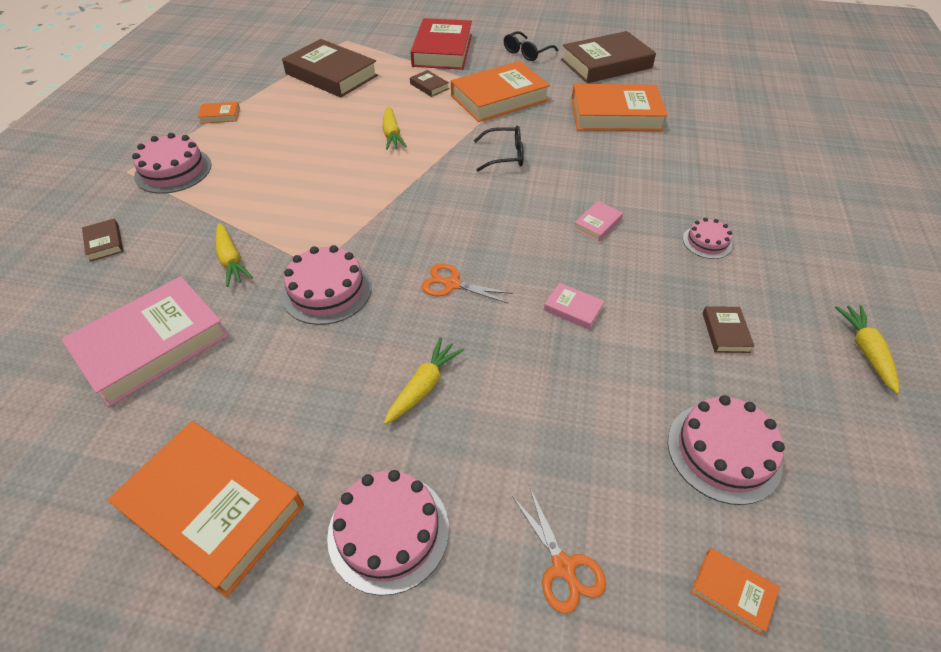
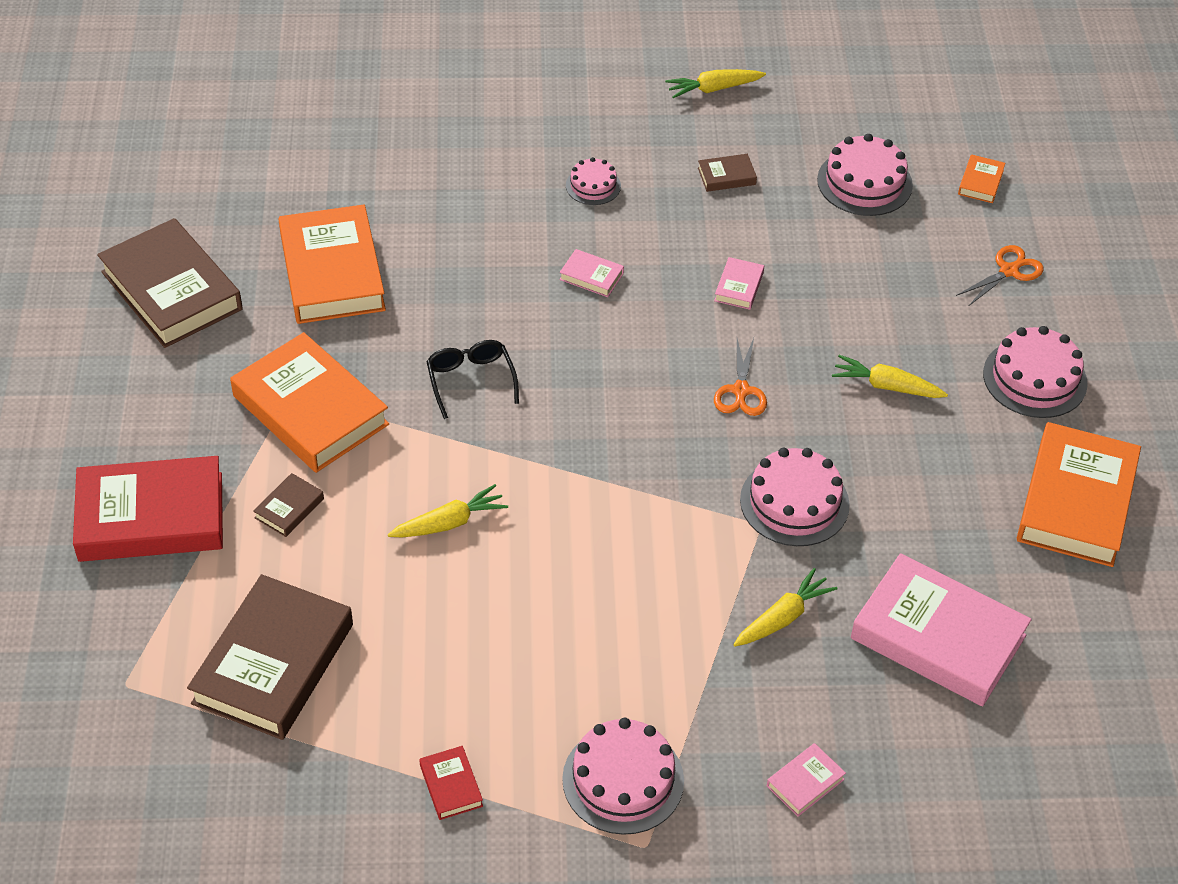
camera: 105 degrees left, 0 degrees up
(104, 243) = (805, 782): brown book -> pink book
(220, 115) = (451, 786): orange book -> red book
(527, 52) = (143, 395): black glasses -> none

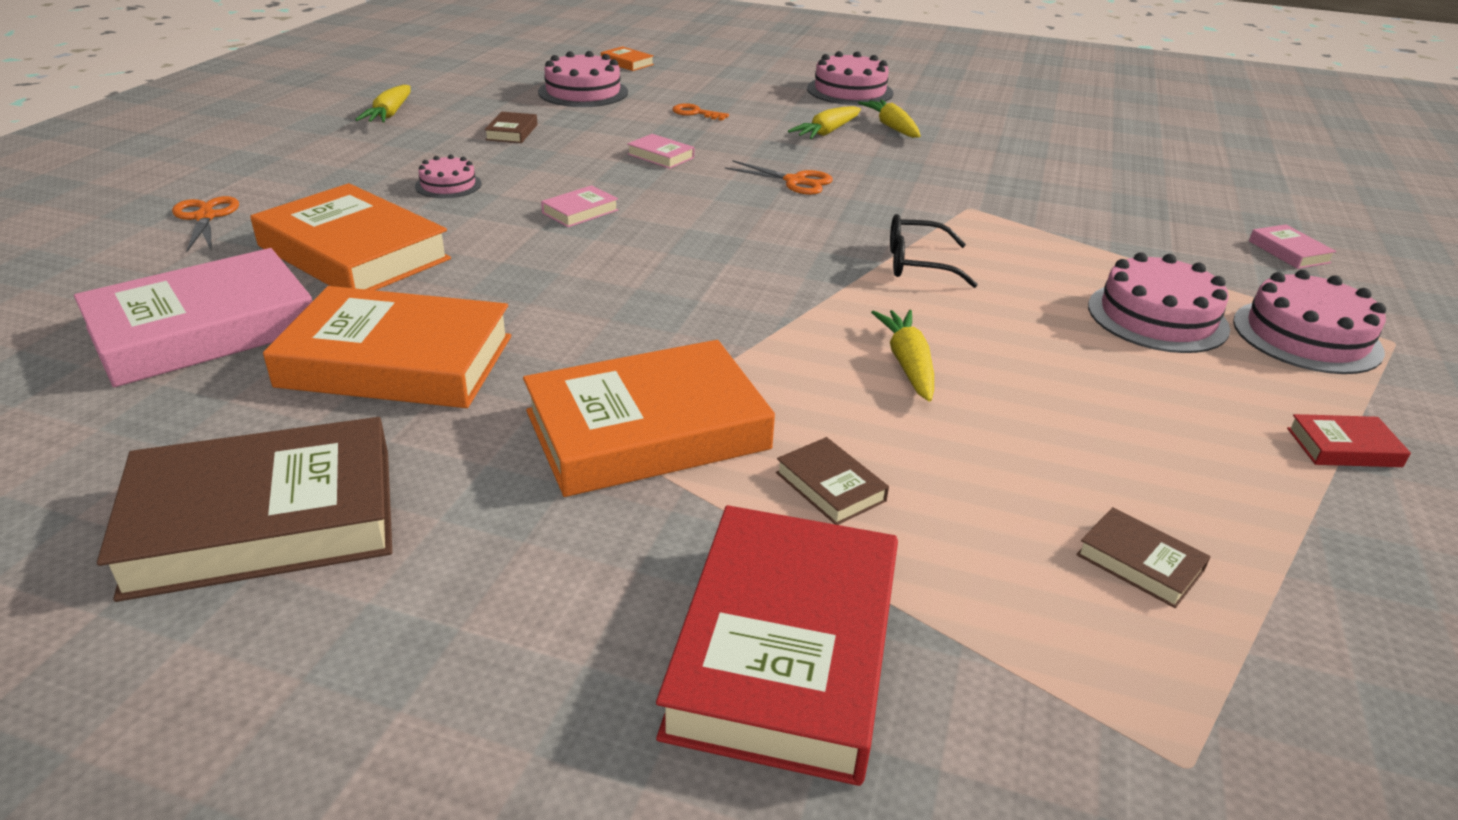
camera: 70 degrees left, 15 degrees down
(273, 664) = (1139, 563): brown book -> brown book, size x0.42
(471, 381) = (681, 305): black glasses -> black glasses (918, 264)
(783, 617) = (1087, 221): yellow carrot -> yellow carrot (892, 127)
(794, 502) = (946, 189): pink cake -> pink cake (1157, 317)
(867, 277) = (695, 113): none -> orange key
(938, 637) = (1116, 172): pink book -> pink book (204, 329)
(1009, 270) = (730, 75): orange scissors -> orange scissors (205, 217)
(1076, 501) = (982, 105): orange book -> orange book (354, 252)

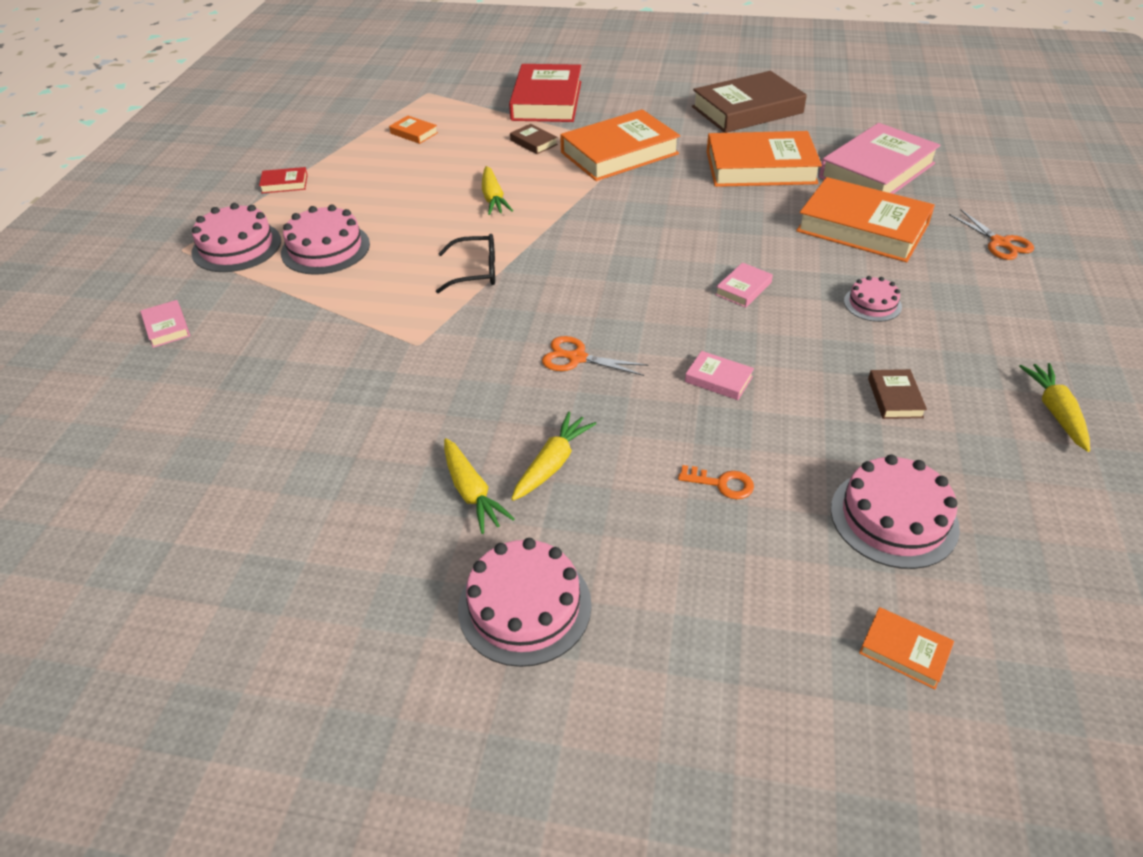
camera: 175 degrees right, 10 degrees up
(1139, 563) = (414, 133): brown book -> orange book

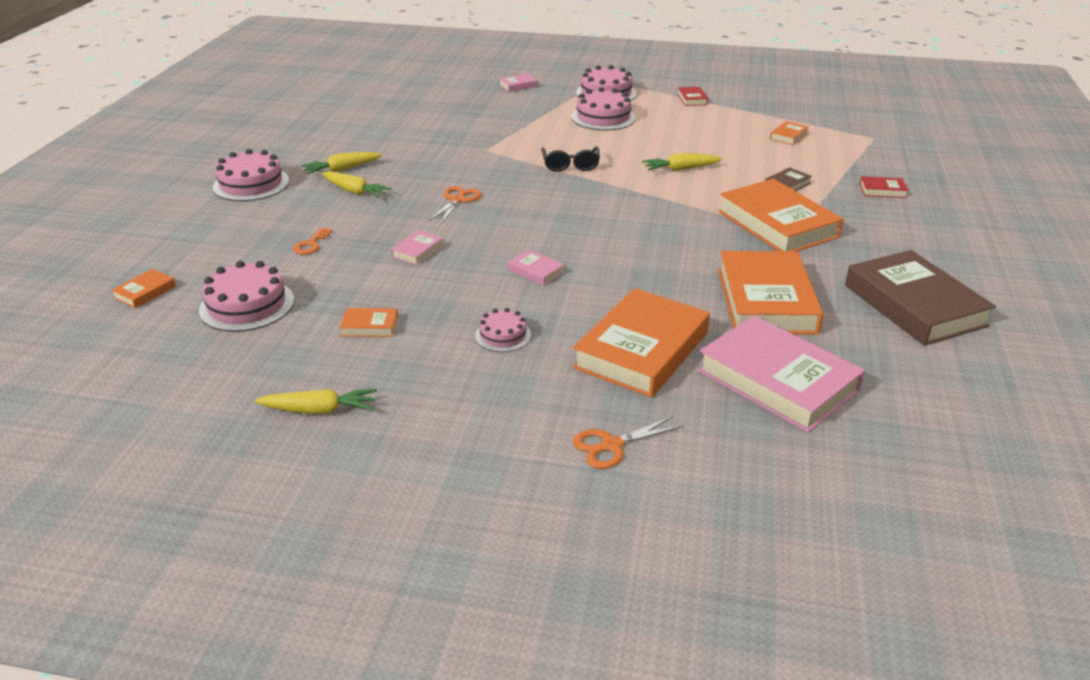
camera: 90 degrees right, 10 degrees down
(547, 101) = (882, 190): red book -> red book, size x0.42
(895, 398) = (369, 326): brown book -> orange book

